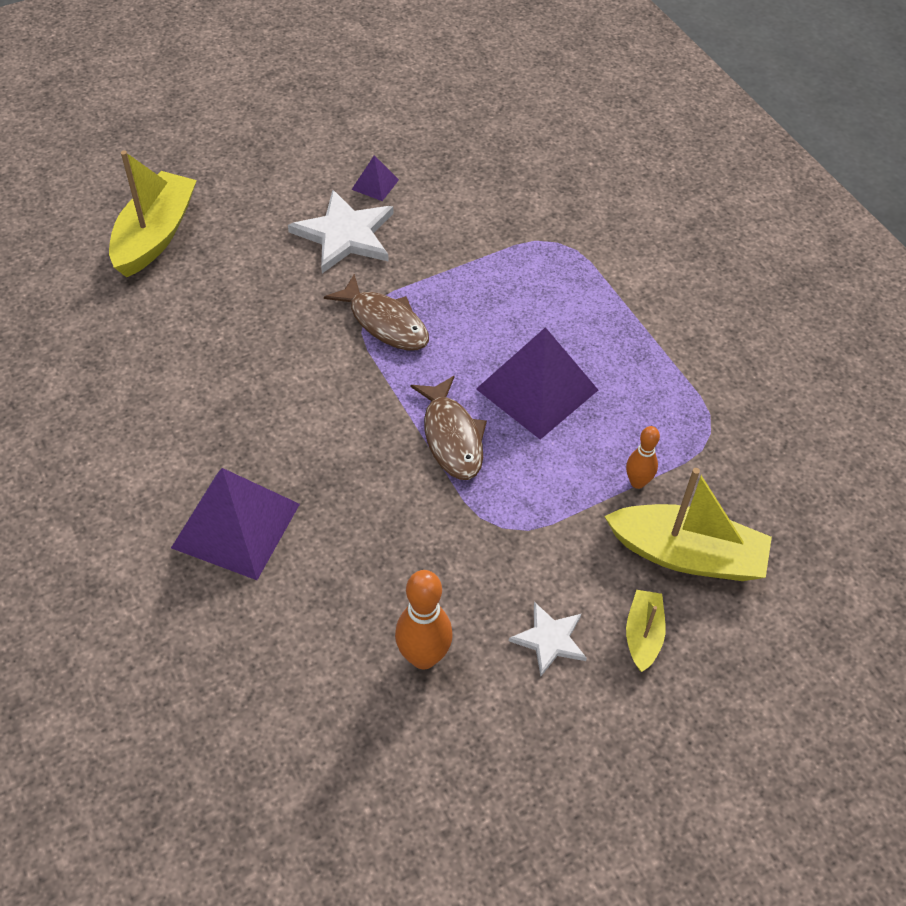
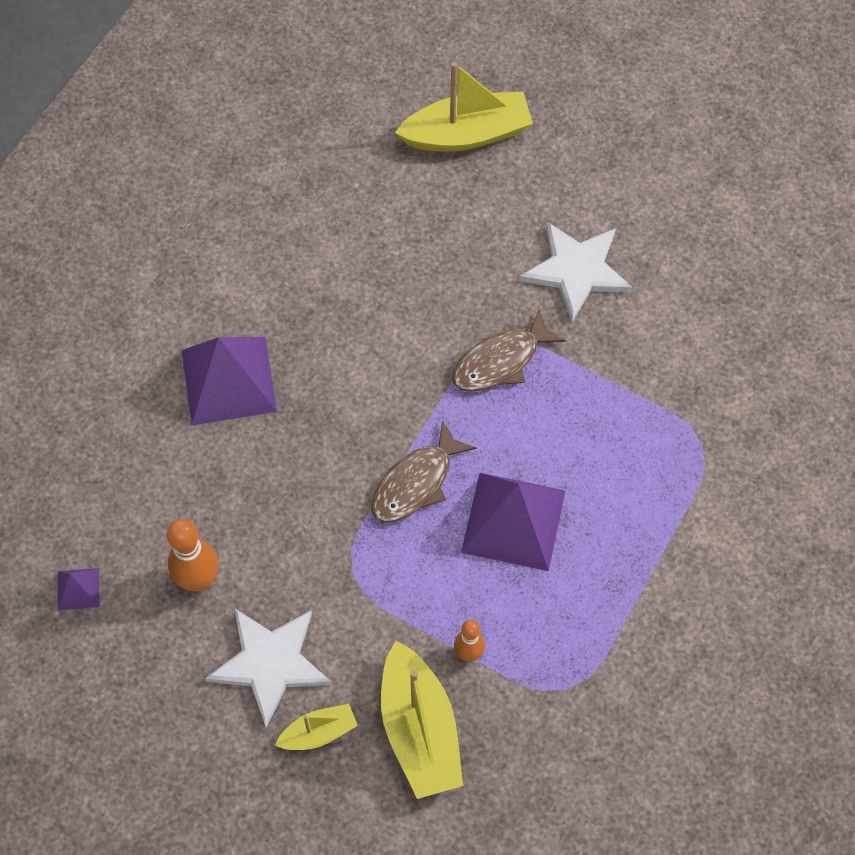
camera: 60 degrees right, 10 degrees up
(375, 184) = (656, 257): purple pyramid -> purple pyramid (78, 589)
(385, 322) = (500, 361): brown fish -> brown fish turned 45 degrees clockwise
(549, 639) = (270, 663): white star -> white star, size x1.73

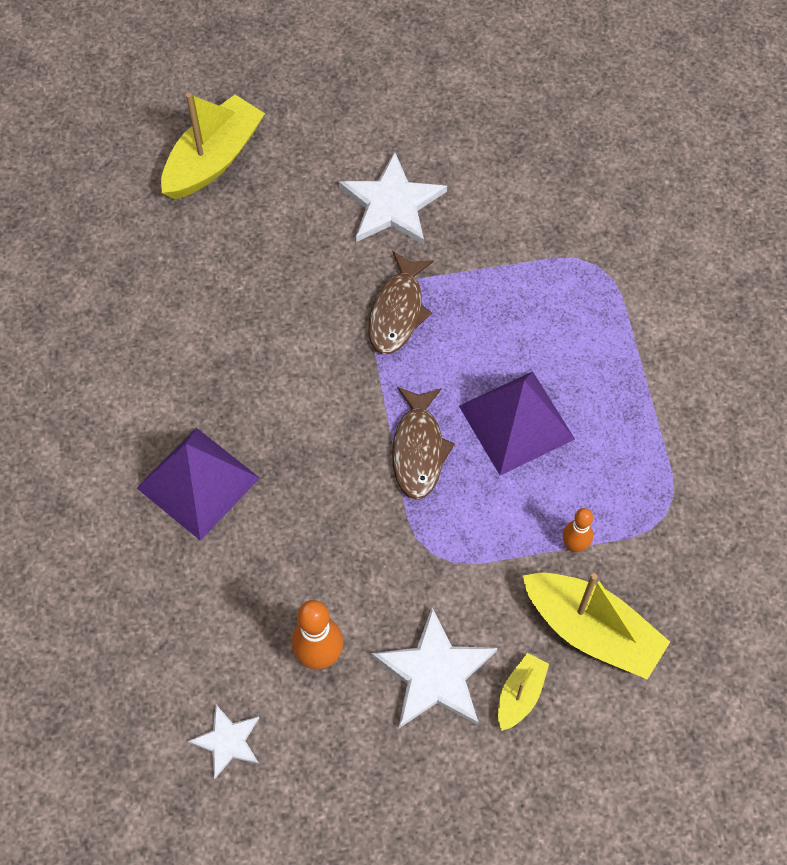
camera: 40 degrees left, 0 degrees up
(78, 589) = (227, 741): purple pyramid -> white star

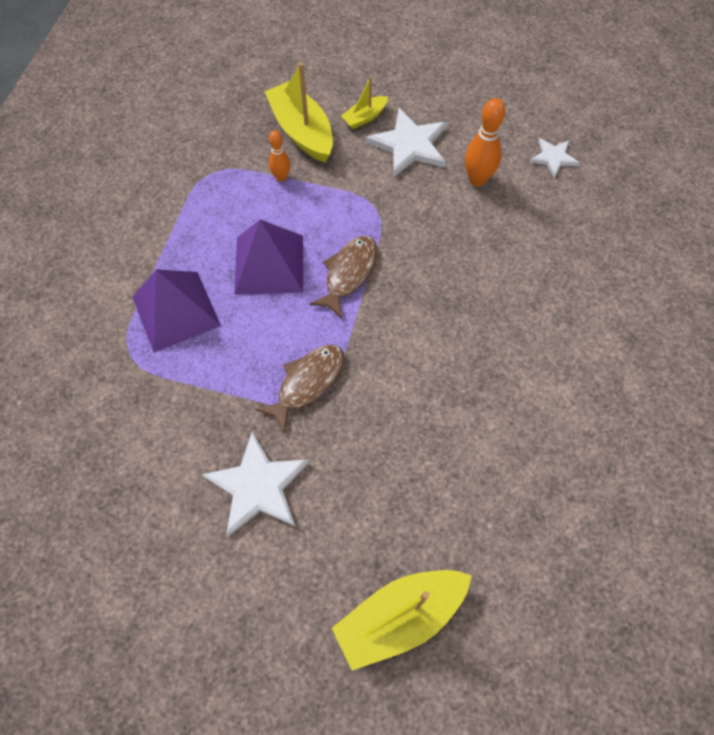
camera: 155 degrees left, 0 degrees up
(198, 483) = (520, 315): purple pyramid -> purple pyramid (176, 311)

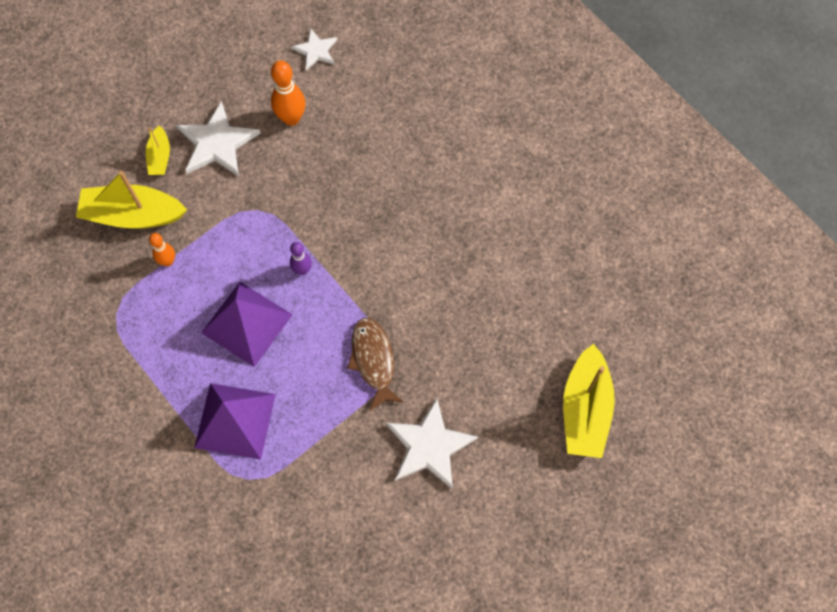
camera: 55 degrees left, 5 degrees up
(349, 274) = (302, 270): brown fish -> purple bowling pin

